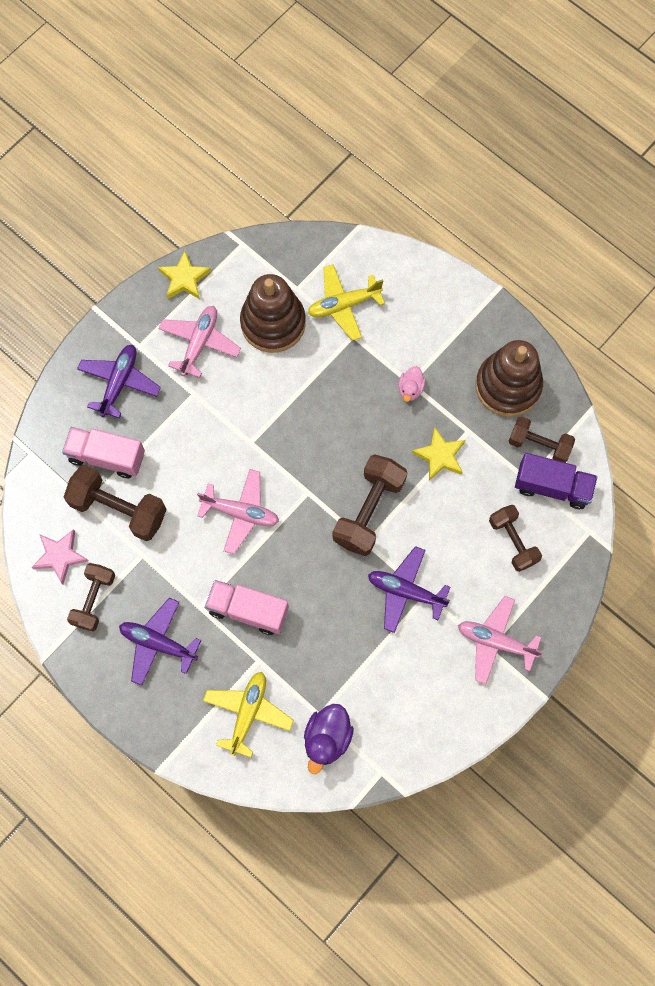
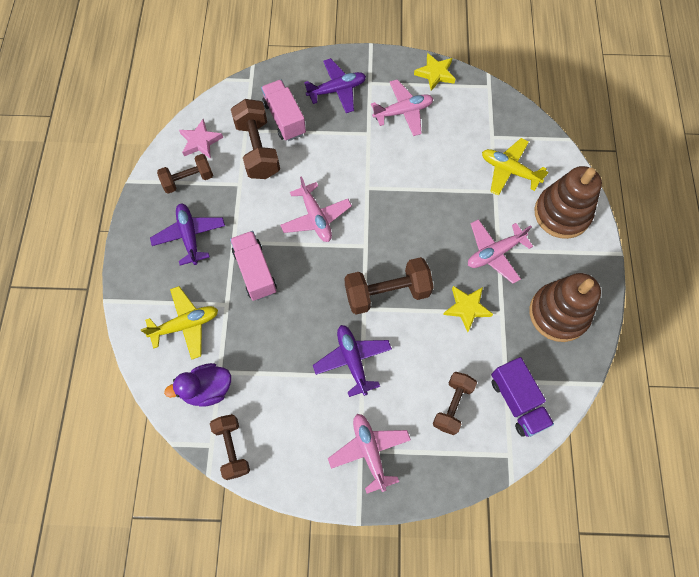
camera: 50 degrees right, 5 degrees down
(273, 323) = (456, 141): brown stacking toy -> brown stacking toy (562, 213)
(410, 389) = (494, 253): pink duck -> pink plane
(539, 445) = (538, 368): brown dumbbell -> brown dumbbell (232, 448)

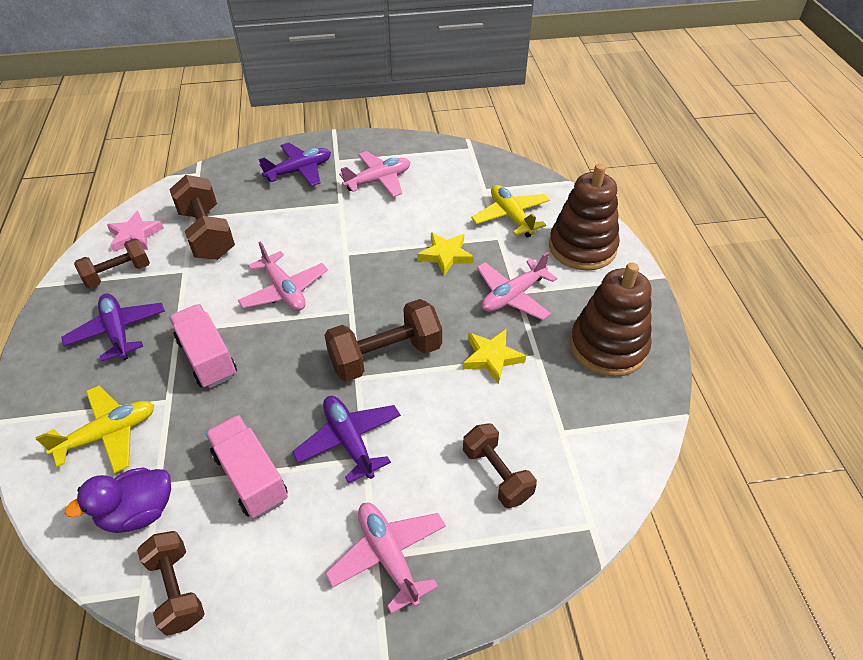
camera: 10 degrees left, 20 degrees down
(284, 119) = (239, 202): pink truck -> pink truck (251, 477)
(435, 73) = (409, 145): yellow star -> yellow star (445, 255)
(452, 405) = (496, 474): brown dumbbell -> brown dumbbell turned 45 degrees counterclockwise
(509, 170) = (511, 216): yellow plane -> yellow plane turned 45 degrees clockwise
(517, 401) = (583, 454): purple truck -> none

